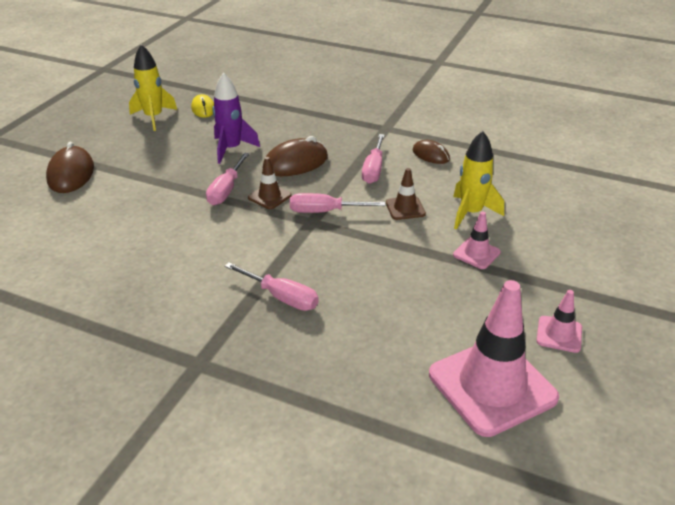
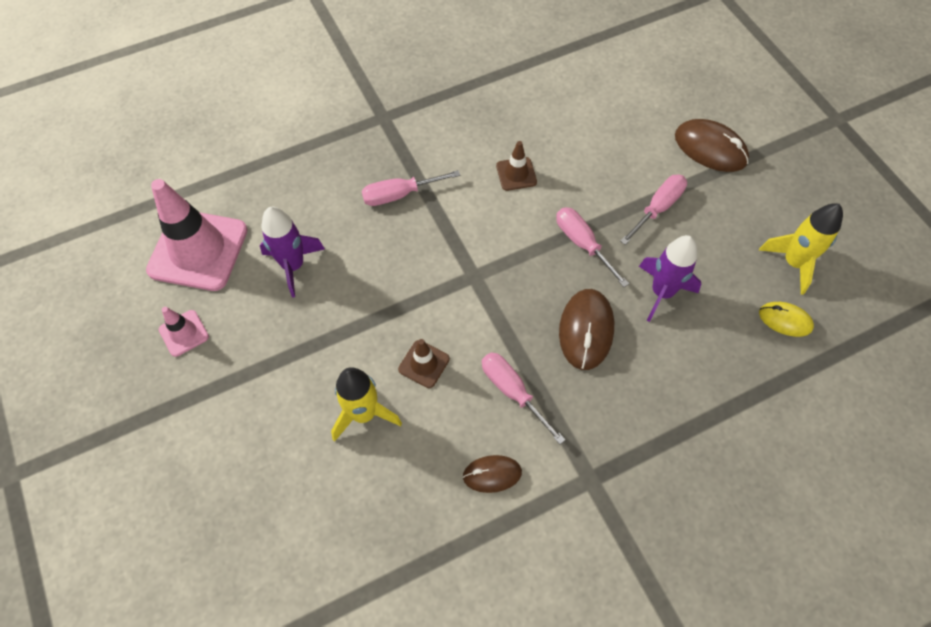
camera: 130 degrees right, 25 degrees up
(269, 196) = (542, 270): brown traffic cone -> brown traffic cone (516, 174)
(325, 211) = (479, 296): pink screwdriver -> pink screwdriver (657, 208)
(423, 314) = (293, 266): none -> purple rocket
(476, 253) = (312, 363): pink traffic cone -> none

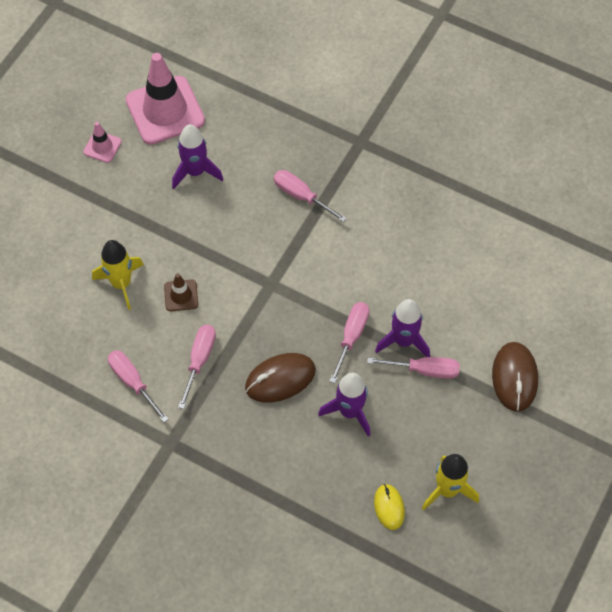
camera: 55 degrees right, 0 degrees up
(492, 474) = (133, 382): brown mouse -> pink screwdriver
(516, 174) = (379, 258): brown traffic cone -> none
(616, 206) = (403, 341): none -> purple rocket

